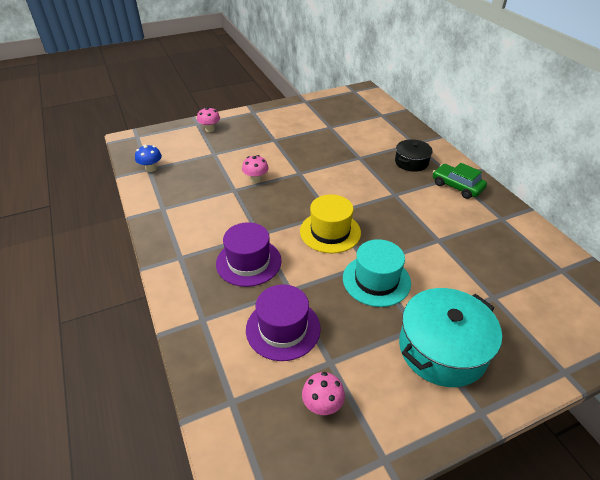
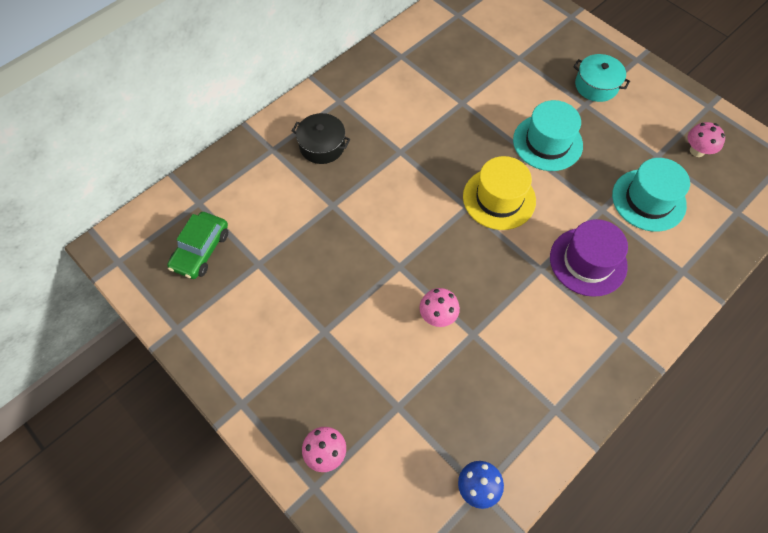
camera: 110 degrees left, 20 degrees up
(283, 328) = (648, 200): purple hat -> turquoise hat
(442, 349) = (596, 86): turquoise pot -> turquoise pot, size x0.58
(457, 186) = (357, 96): green car -> green car (201, 250)

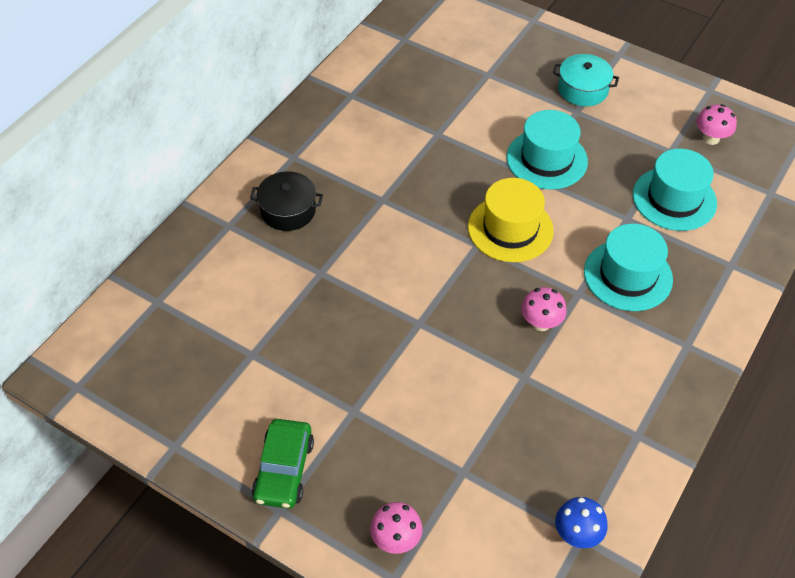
camera: 15 degrees left, 10 degrees down
(201, 250) = (177, 353): green car -> green car (284, 470)
(437, 316) = (479, 366): pink mushroom -> pink mushroom (541, 323)
(588, 261) = (628, 275): purple hat -> turquoise hat

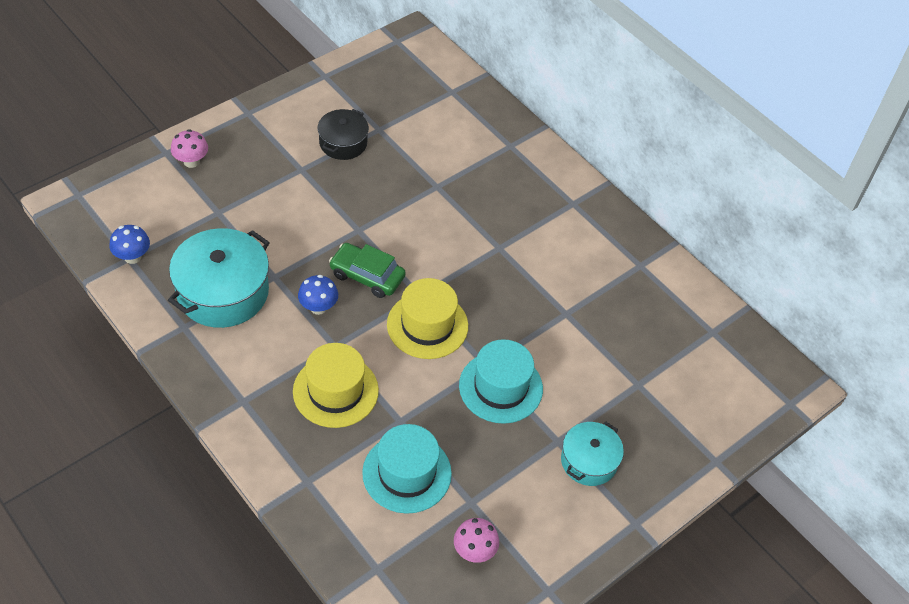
camera: 105 degrees right, 0 degrees up
(284, 470) = (276, 122): green car -> green car (367, 276)
(288, 210) = (512, 184): black pot -> black pot (343, 143)
(541, 323) = (318, 307): pink mushroom -> blue mushroom
(572, 417) = (223, 292): none -> turquoise pot
(628, 275) = (335, 391): turquoise hat -> yellow hat

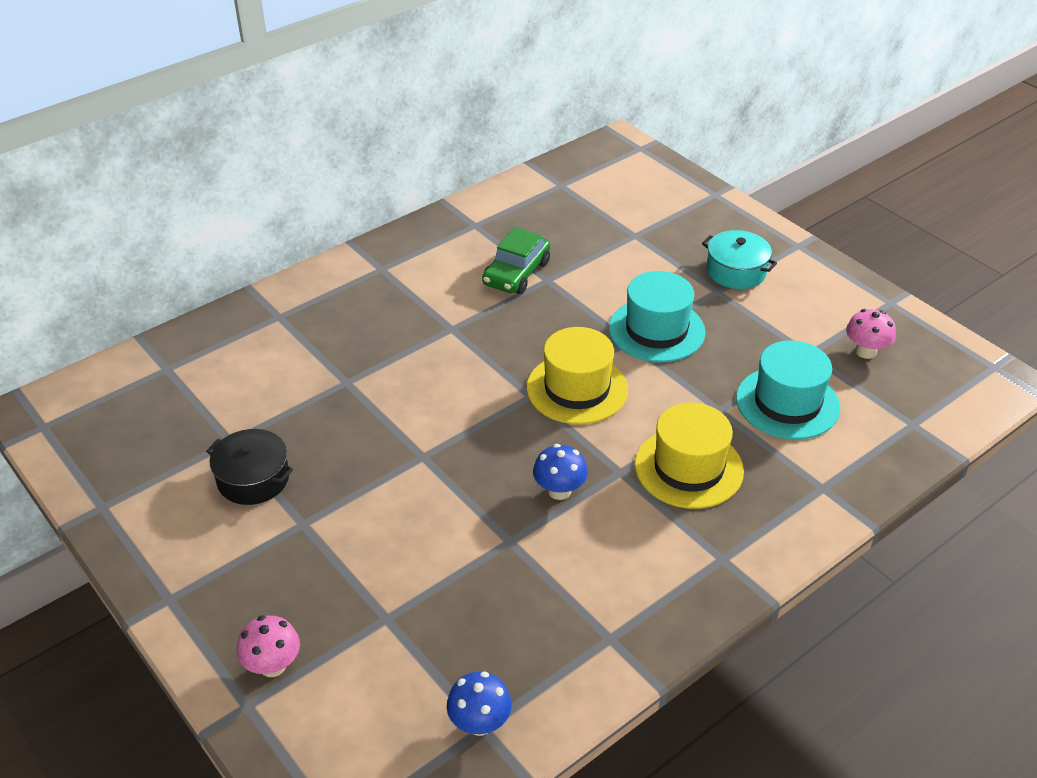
camera: 85 degrees left, 10 degrees down
(223, 292) = (542, 597): turquoise pot -> none
(367, 276) = (503, 445): green car -> green car (516, 273)

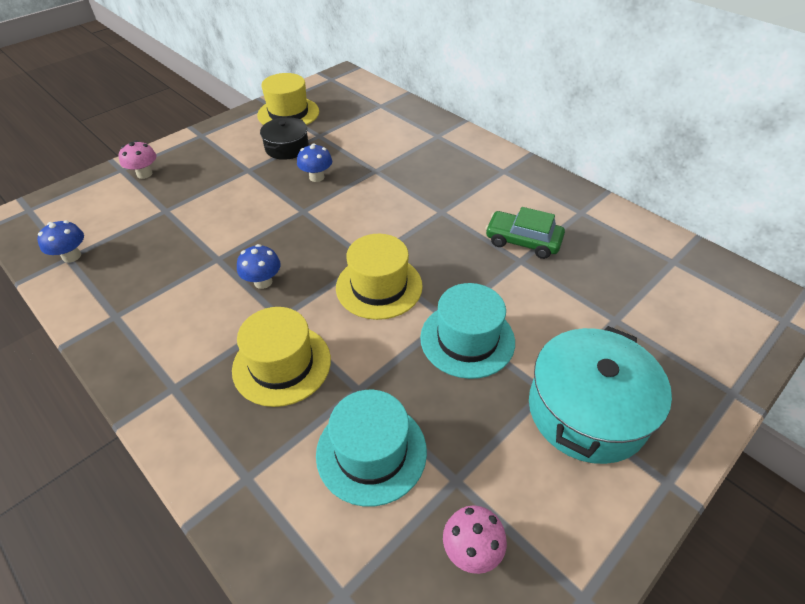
camera: 85 degrees right, 5 degrees up
(143, 481) = (288, 113): none -> yellow hat
(345, 443) = (316, 177): none -> blue mushroom
(736, 271) = (587, 410): turquoise pot -> turquoise pot, size x1.71

